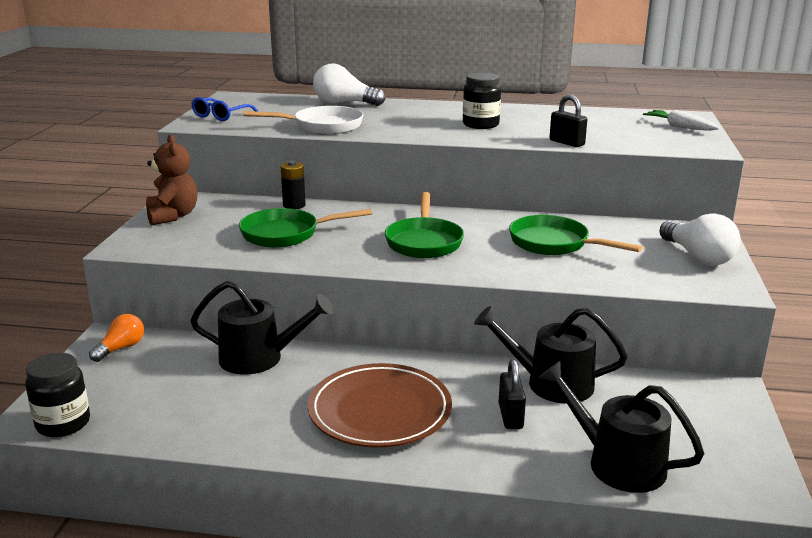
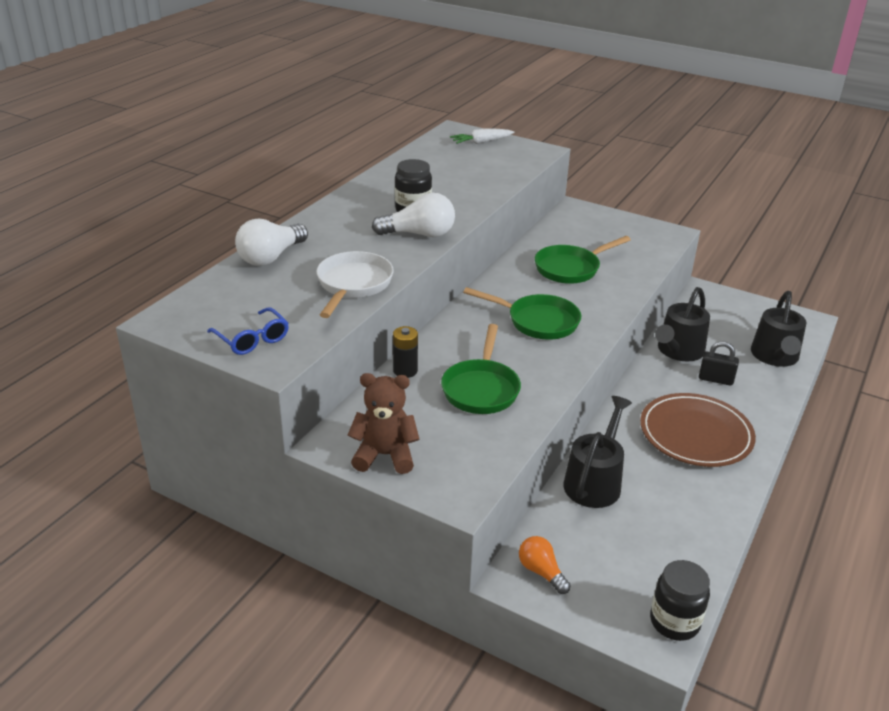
camera: 70 degrees left, 10 degrees up
(566, 143) = (493, 191): black padlock -> none
(617, 463) = (775, 357): black watering can -> black watering can turned 45 degrees counterclockwise
(697, 257) = (618, 226): white light bulb -> white light bulb (419, 234)

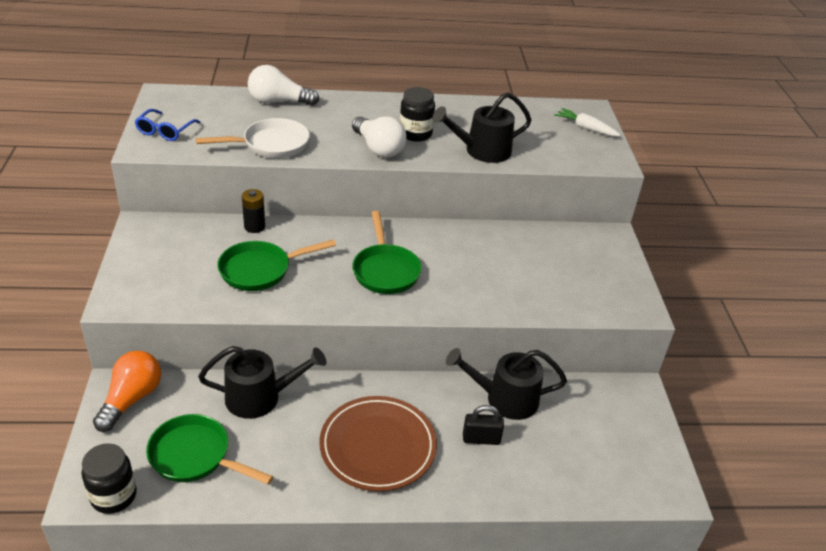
camera: 55 degrees right, 5 degrees up
(385, 455) = (144, 252): brown teddy bear -> none
(541, 572) = (131, 399): orange light bulb -> orange light bulb, size x1.59
(571, 268) = (494, 264): green pan -> green pan (195, 456)
(715, 379) = (481, 439): black padlock -> black padlock turned 75 degrees counterclockwise
(775, 357) = (568, 477): black watering can -> black watering can (482, 151)

